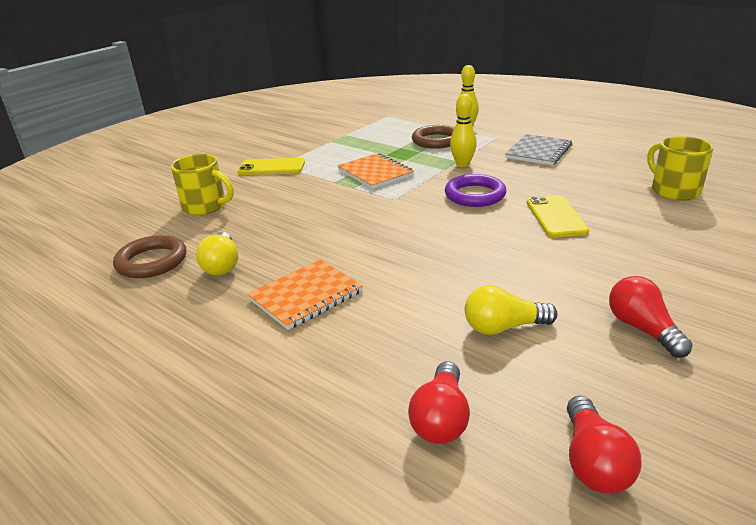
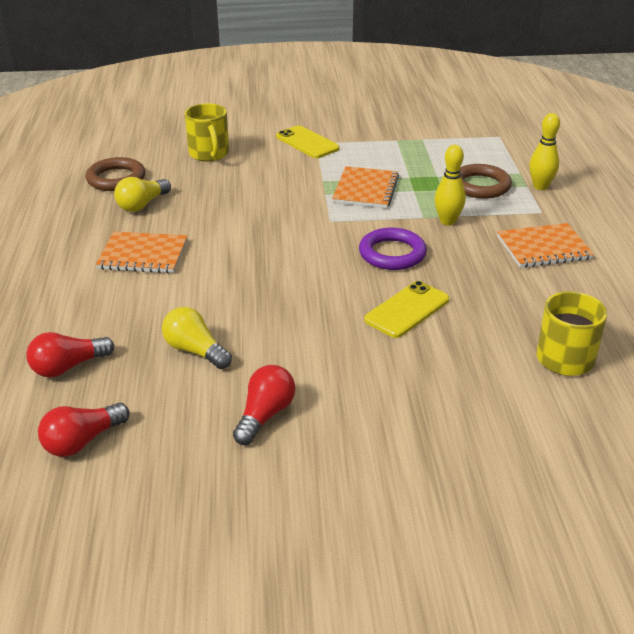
camera: 45 degrees right, 5 degrees up
(538, 151) = (543, 248): grey notebook -> orange notebook

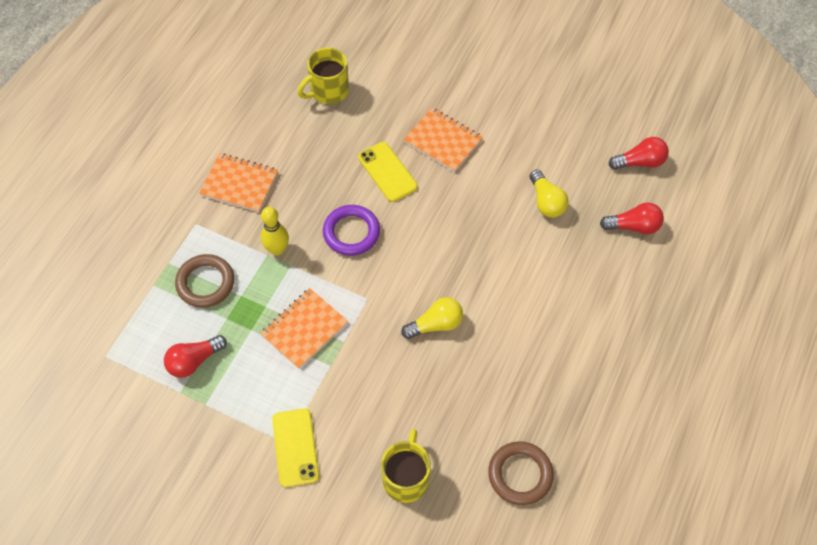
camera: 150 degrees left, 25 degrees up
(142, 205) = (513, 409): yellow light bulb -> yellow light bulb (436, 324)
(143, 255) = (541, 328): orange notebook -> orange notebook (443, 141)
(265, 415) = (529, 133): red light bulb -> red light bulb (194, 361)
(407, 310) = (387, 172): yellow phone -> yellow phone turned 75 degrees clockwise
(540, 186) = (159, 256): yellow bowling pin -> none

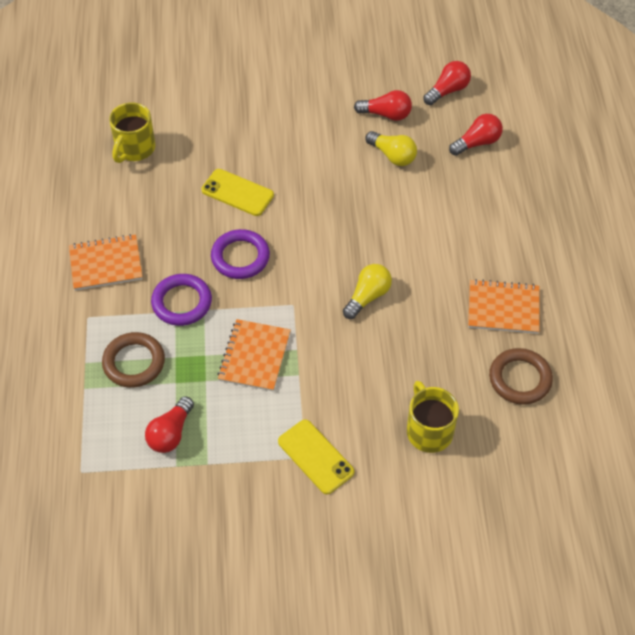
camera: 30 degrees left, 5 degrees down
(277, 249) = (182, 302): yellow bowling pin -> purple ring
(443, 141) = (269, 146): orange notebook -> orange notebook (503, 308)
(567, 159) = (386, 114): none -> red light bulb

